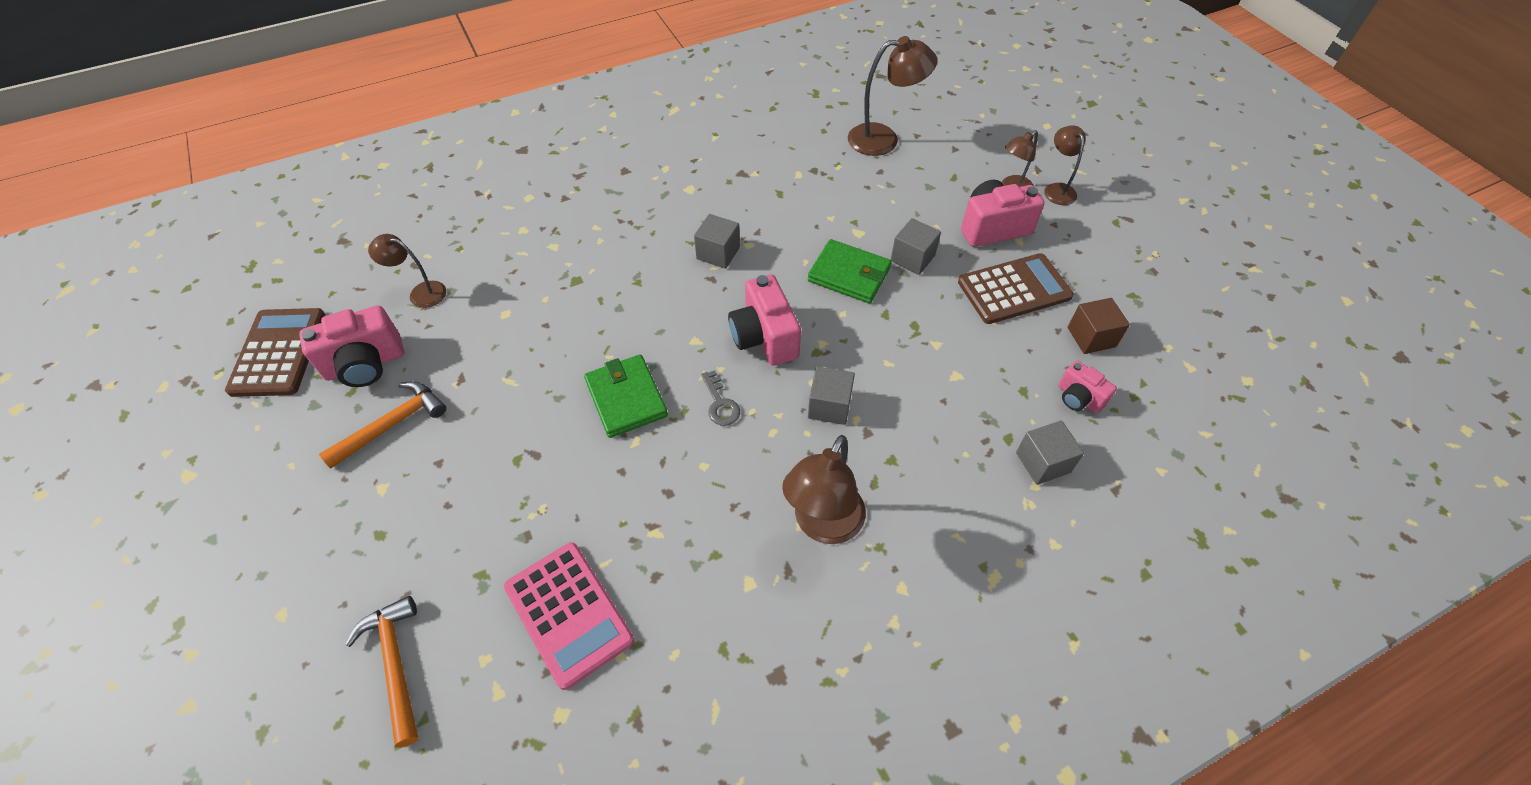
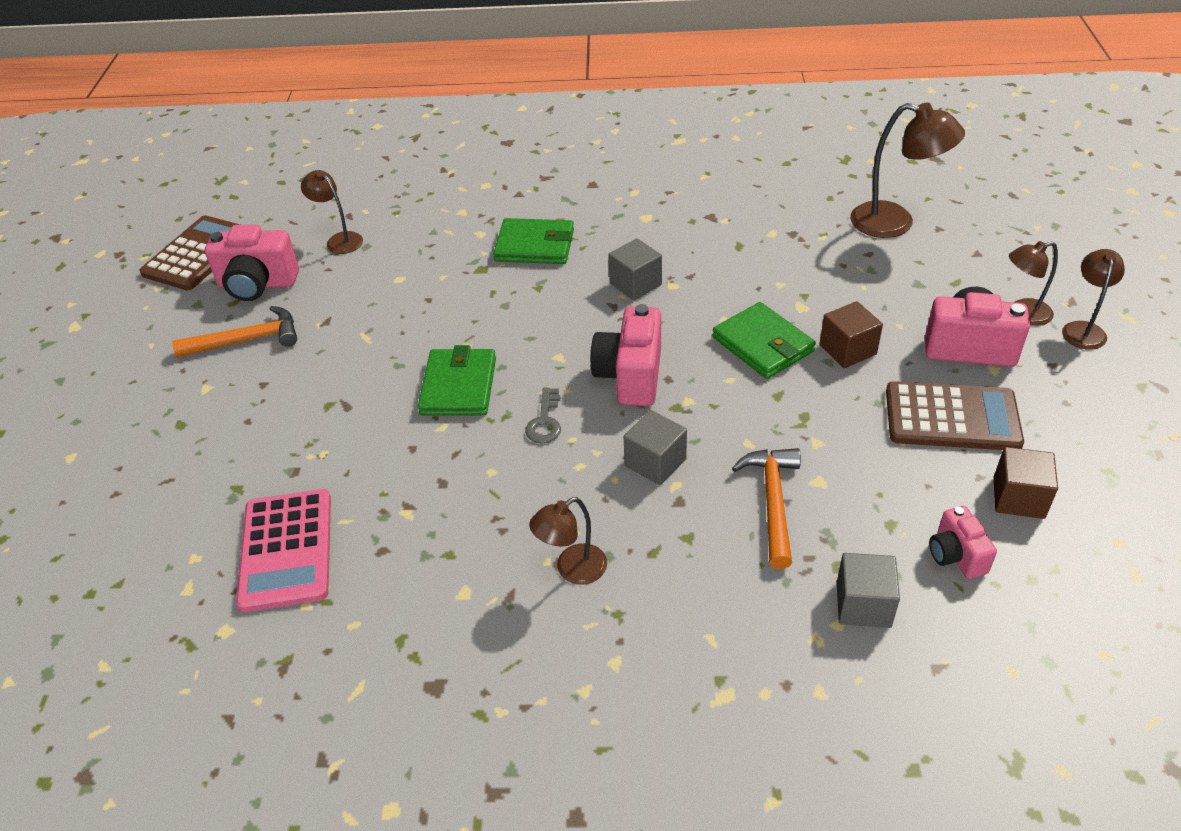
camera: 30 degrees right, 10 degrees down
(395, 665) = (125, 531): orange hammer -> orange hammer (772, 502)
(610, 243) = (535, 245): none -> green wallet
(823, 525) = (572, 570): brown lamp -> brown lamp, size x0.61
(912, 258) = (847, 350): grey cube -> brown cube

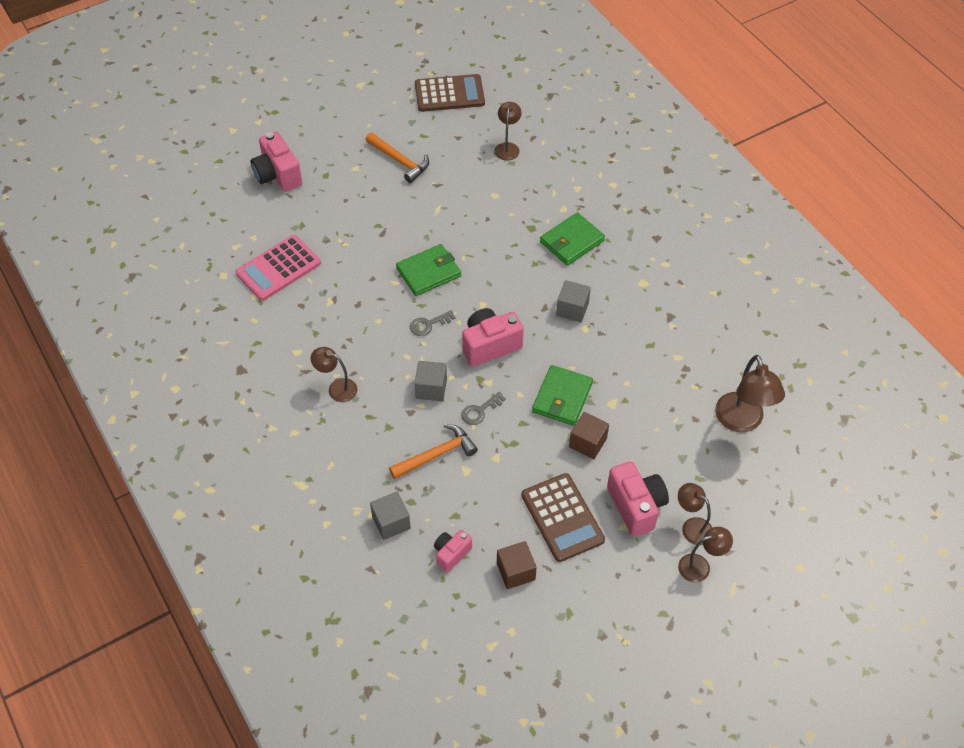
camera: 55 degrees right, 10 degrees up
(257, 285) = (444, 136): pink camera -> pink camera (278, 175)
(535, 245) = (572, 241): green wallet -> green wallet turned 75 degrees clockwise
(729, 427) = (480, 411): none -> grey key

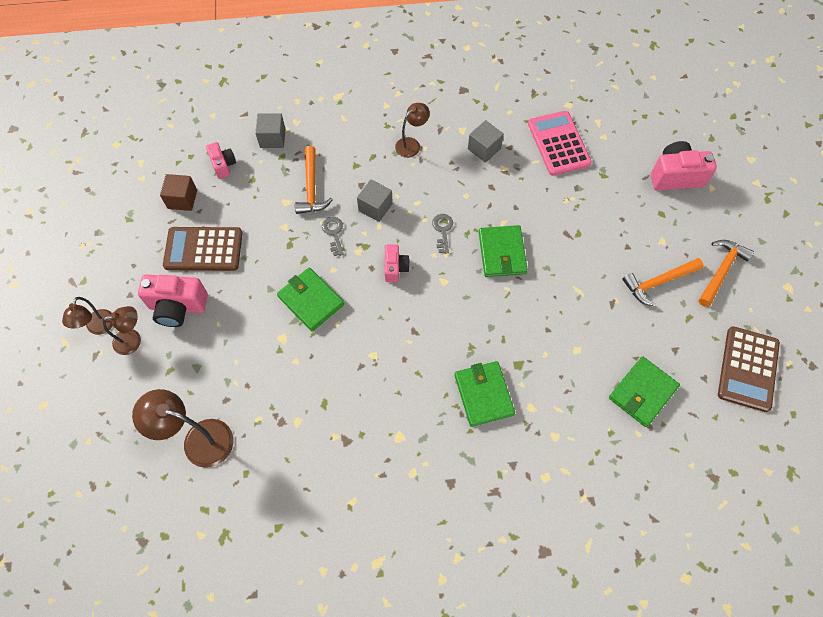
camera: 115 degrees right, 10 degrees up
(366, 126) = (721, 271): none -> orange hammer
(490, 345) = (395, 268): pink camera -> pink camera, size x0.59
(507, 147) = (642, 392): brown lamp -> green wallet
(572, 309) = (400, 354): grey cube -> grey cube (484, 149)
(587, 443) = (256, 299): brown cube -> none

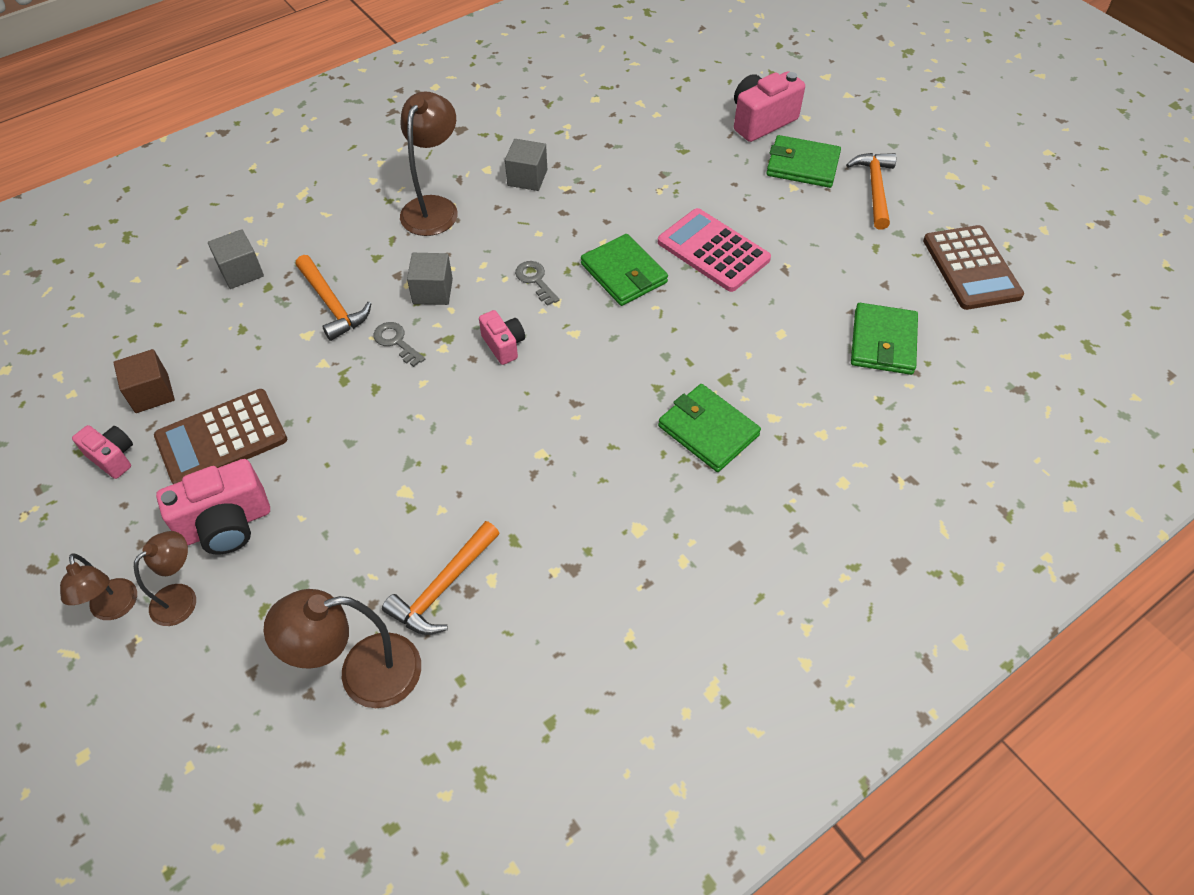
camera: 30 degrees left, 10 degrees down
(223, 165) = (189, 329): pink camera -> pink camera (113, 457)
(311, 300) = (416, 430): green wallet -> green wallet (802, 165)
(411, 144) = (434, 207): brown lamp -> brown lamp, size x1.64
(558, 143) = (611, 140): pink calculator -> pink calculator (713, 251)
(658, 282) = (819, 227): orange hammer -> orange hammer (443, 587)

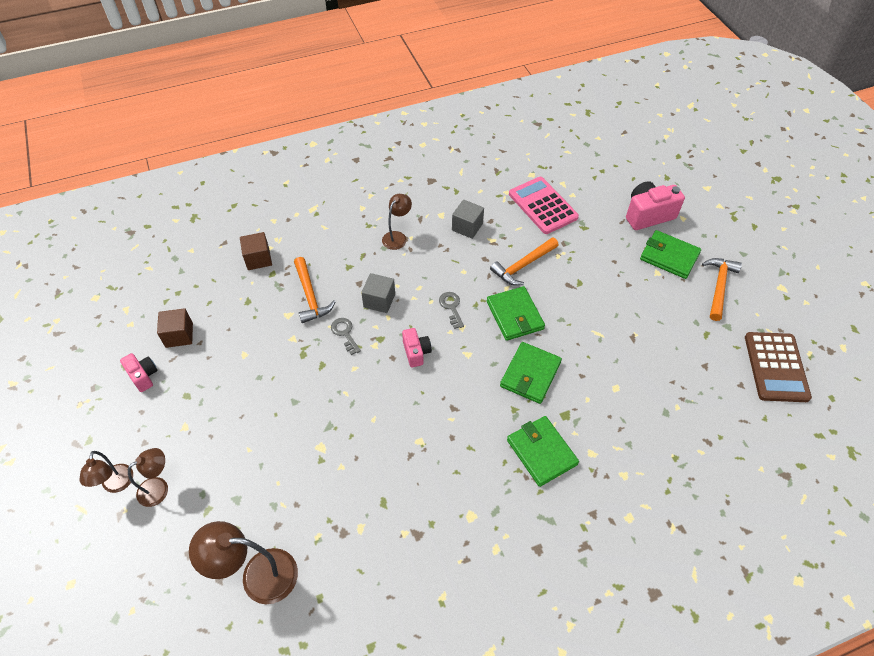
camera: 15 degrees right, 0 degrees up
(222, 438) = (214, 379): brown calculator -> none
(226, 525) = (200, 442): pink camera -> none
(241, 272) = (258, 259): grey cube -> brown cube
(434, 207) = (397, 237): brown lamp -> brown lamp, size x0.61
(443, 587) = (327, 525): orange hammer -> orange hammer (523, 266)
(713, 251) = (584, 311): pink calculator -> pink calculator (542, 206)
(883, 342) = (690, 412): green wallet -> green wallet (530, 374)

